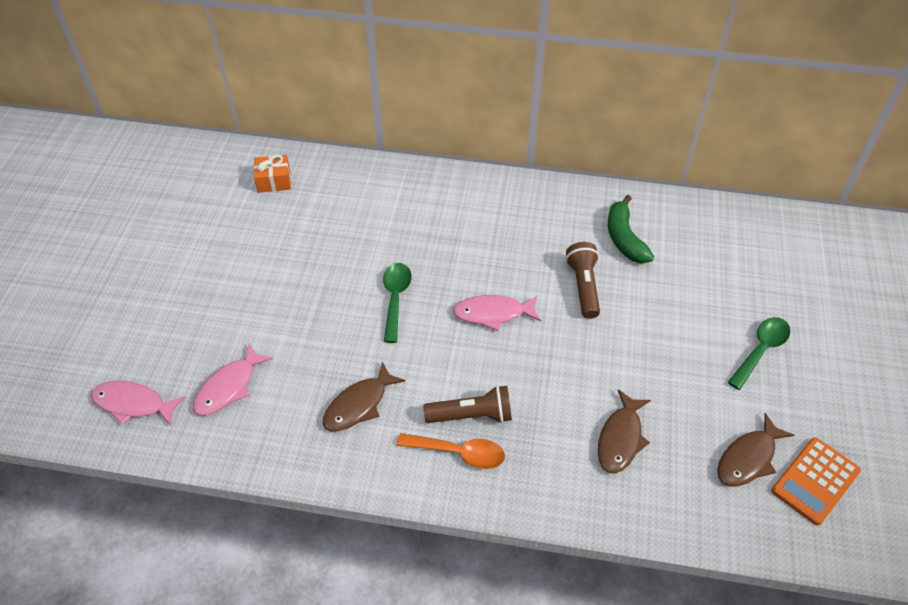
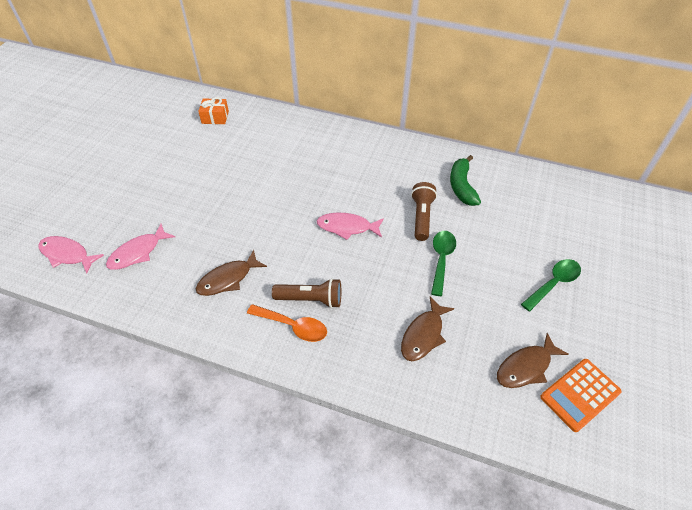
camera: 10 degrees right, 0 degrees up
(395, 298) = (277, 207): green spoon -> green spoon (441, 259)

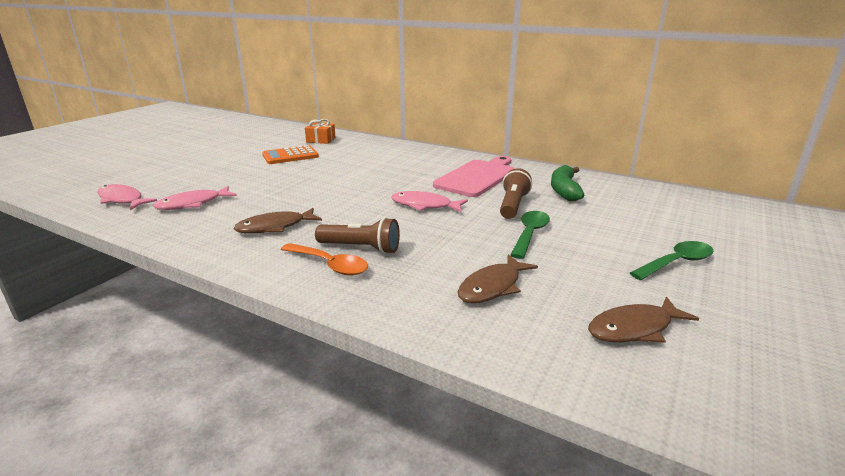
camera: 10 degrees right, 25 degrees down
(383, 173) = (477, 177): none -> pink cutting board
(580, 394) = (720, 364): orange calculator -> orange calculator (290, 156)

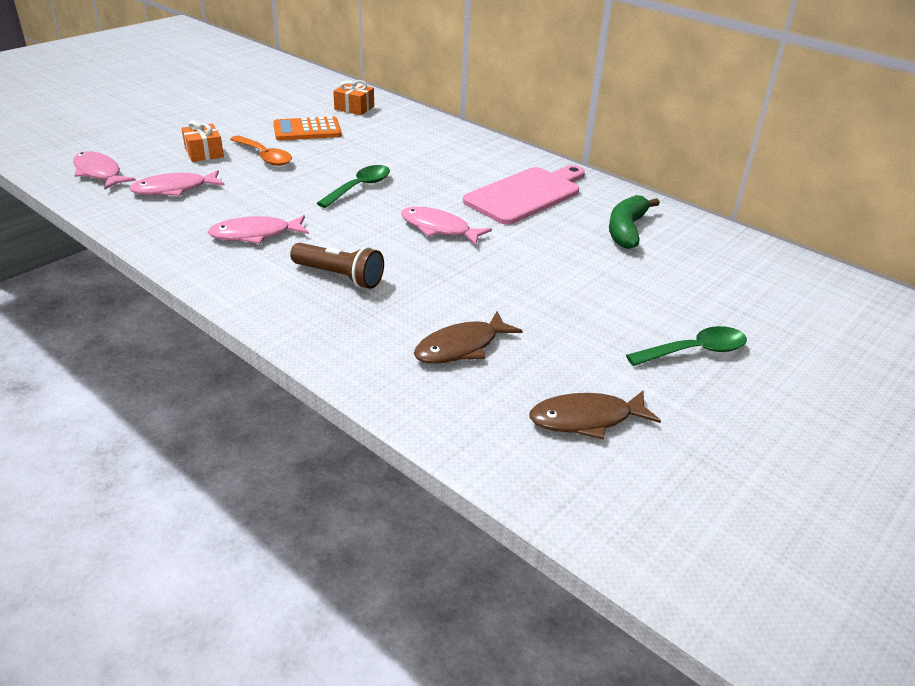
camera: 10 degrees right, 10 degrees up
(211, 177) = (204, 153): none -> orange gift
(275, 227) = (255, 234): brown fish -> pink fish
(330, 265) = (298, 293): orange spoon -> orange spoon (265, 156)
(513, 205) = (547, 243): brown flashlight -> none
(530, 234) = (543, 287): green spoon -> green spoon (359, 187)

